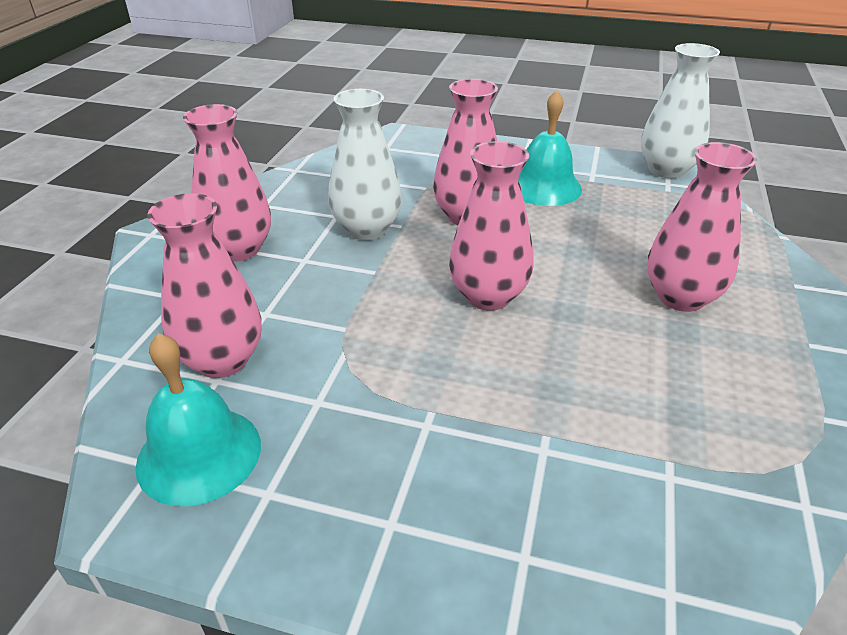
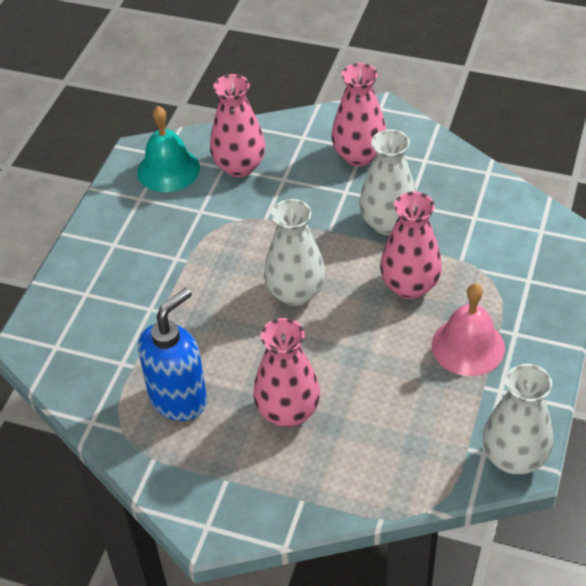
camera: 95 degrees right, 10 degrees up
(488, 296) = (295, 293): pink vase -> white vase
(544, 187) = (468, 346): turquoise bell -> pink bell
(709, 398) = (179, 399): none -> blue soap dispenser

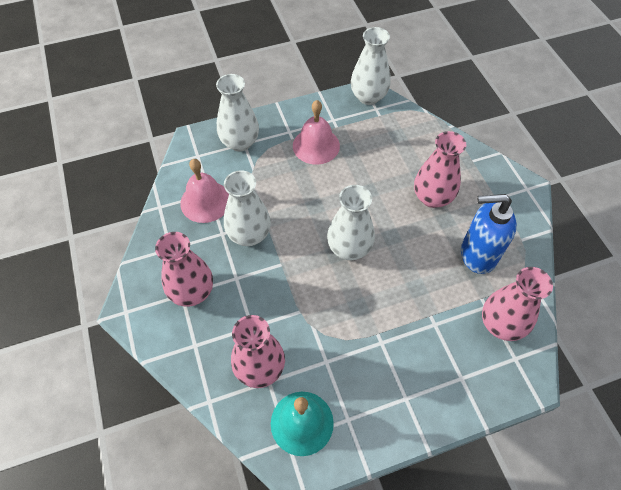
camera: 130 degrees left, 10 degrees up
(409, 286) = (294, 194): pink vase -> pink vase (501, 324)
(464, 209) = (205, 201): none -> pink bell
(532, 277) = (240, 142): none -> white vase

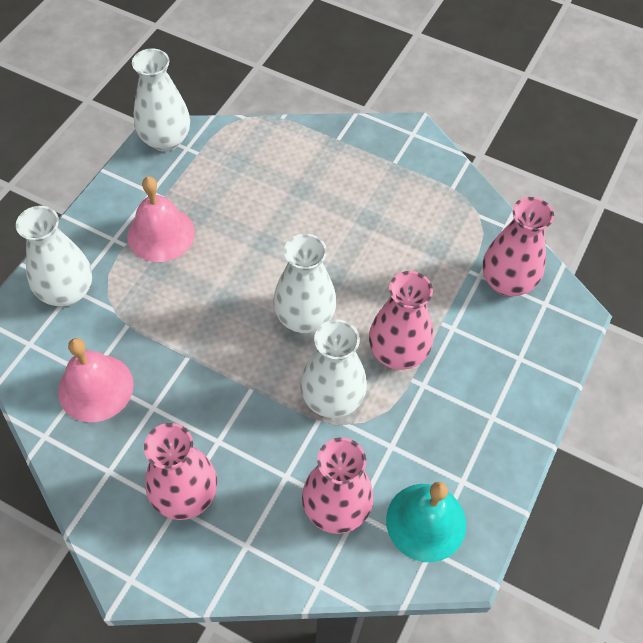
camera: 45 degrees left, 0 degrees up
(249, 235) = (185, 385): white vase -> white vase (332, 398)
(432, 198) = (335, 205): pink vase -> pink vase (397, 353)
(477, 255) = (428, 232): blue soap dispenser -> none

